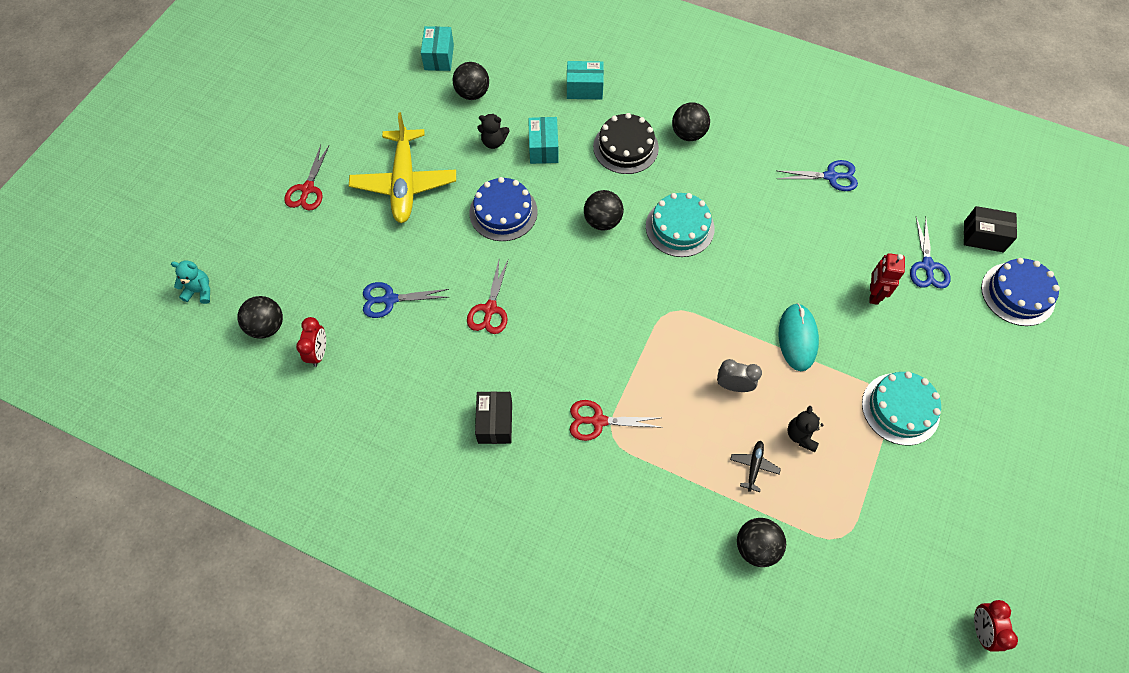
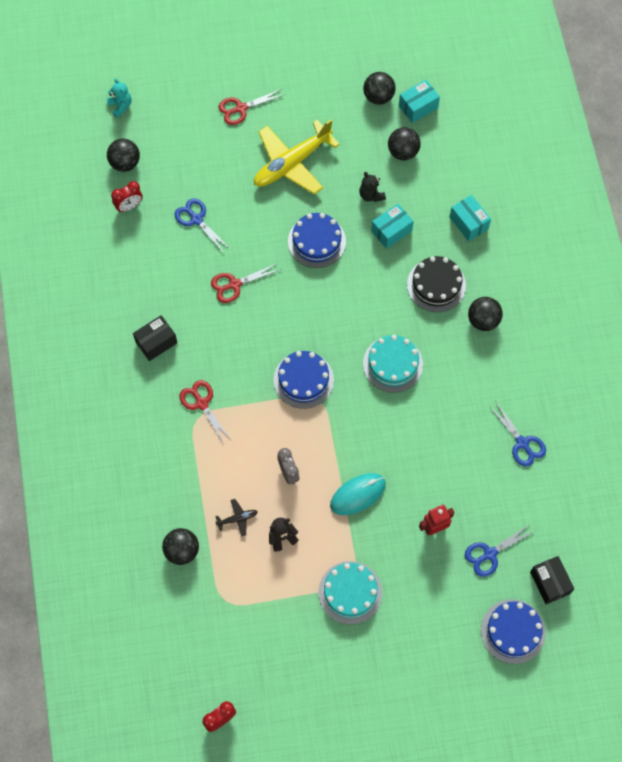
camera: 55 degrees right, 5 degrees up
(602, 221) = (358, 310): black ball -> black ball (378, 97)
(641, 311) = (303, 380): none -> blue cake

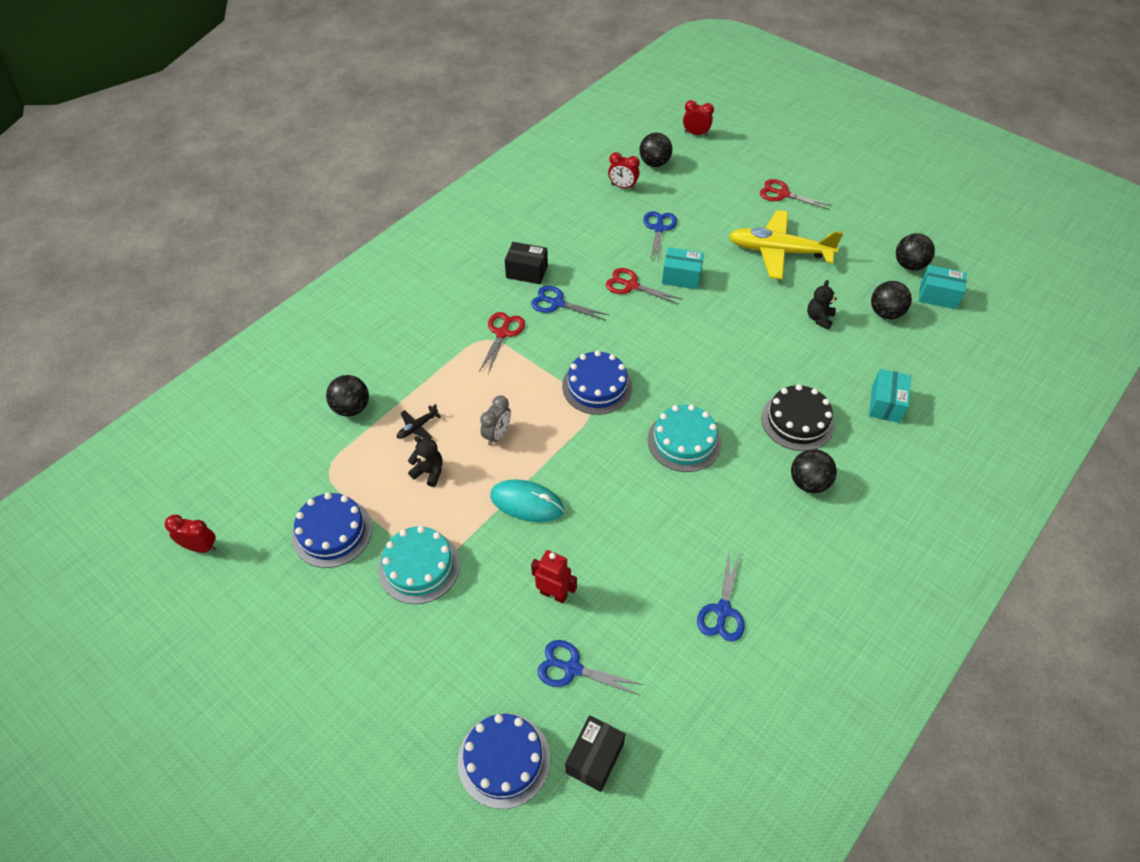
camera: 50 degrees right, 15 degrees down
(120, 106) = (695, 134): turquoise teddy bear -> red clock
(206, 346) = (557, 303): none -> blue scissors
(237, 519) = (417, 427): black plane -> black plane turned 105 degrees clockwise
(316, 241) = (732, 311): blue cake -> blue cake (332, 532)
(391, 231) = (805, 354): turquoise box -> turquoise box (681, 277)

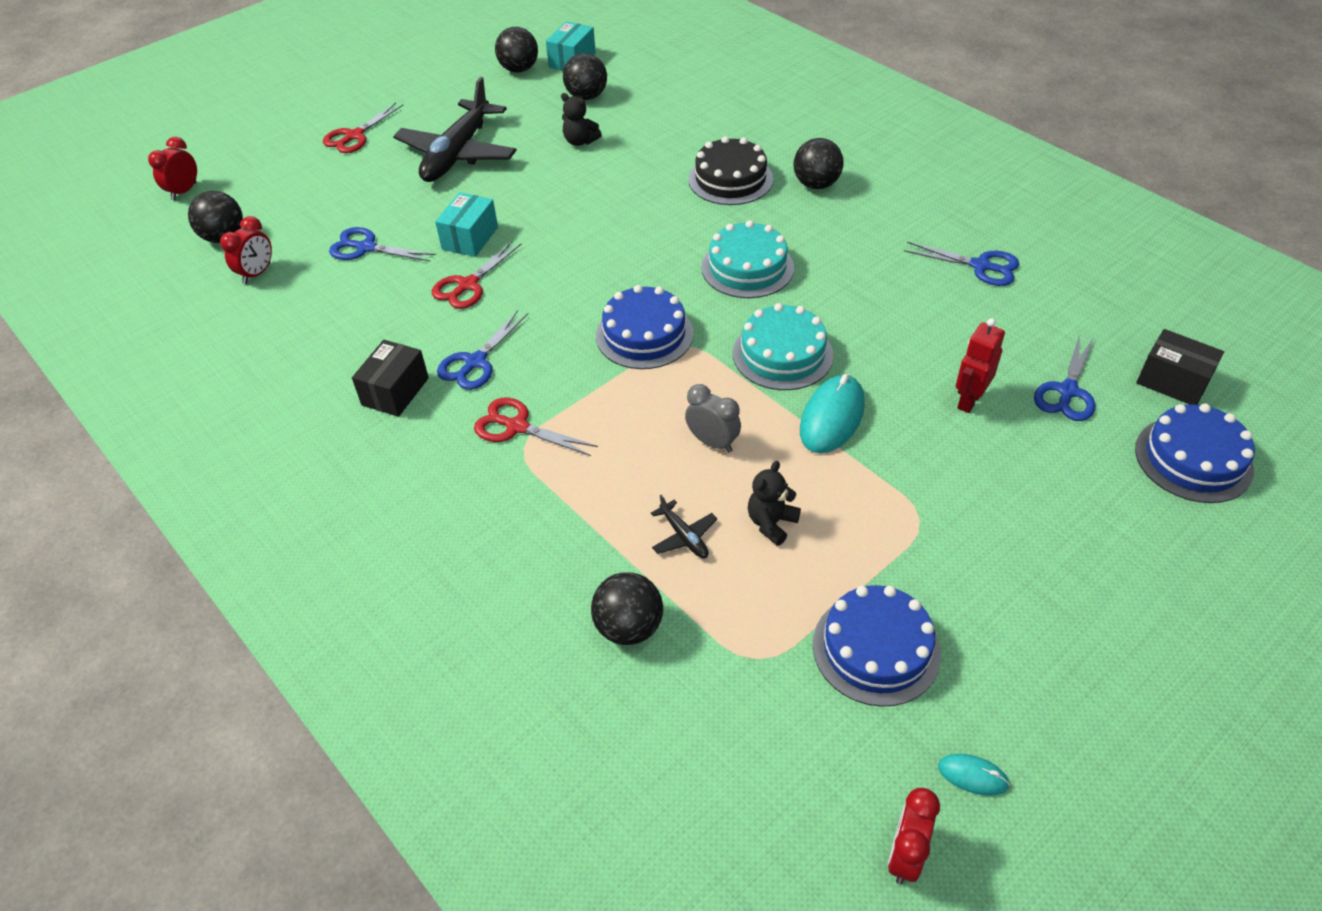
camera: 80 degrees left, 5 degrees down
(243, 582) = (972, 776): none -> turquoise mouse
(419, 566) = (934, 537): turquoise cake -> turquoise cake (782, 354)
(779, 251) = (457, 154): yellow plane -> black plane
(885, 404) = (717, 118): turquoise box -> none

